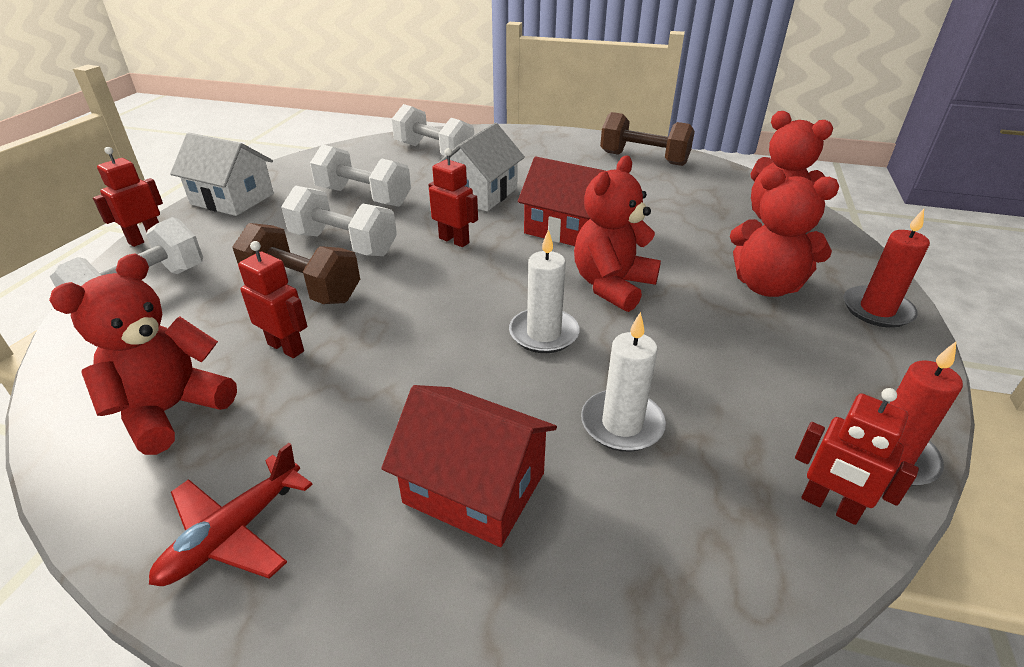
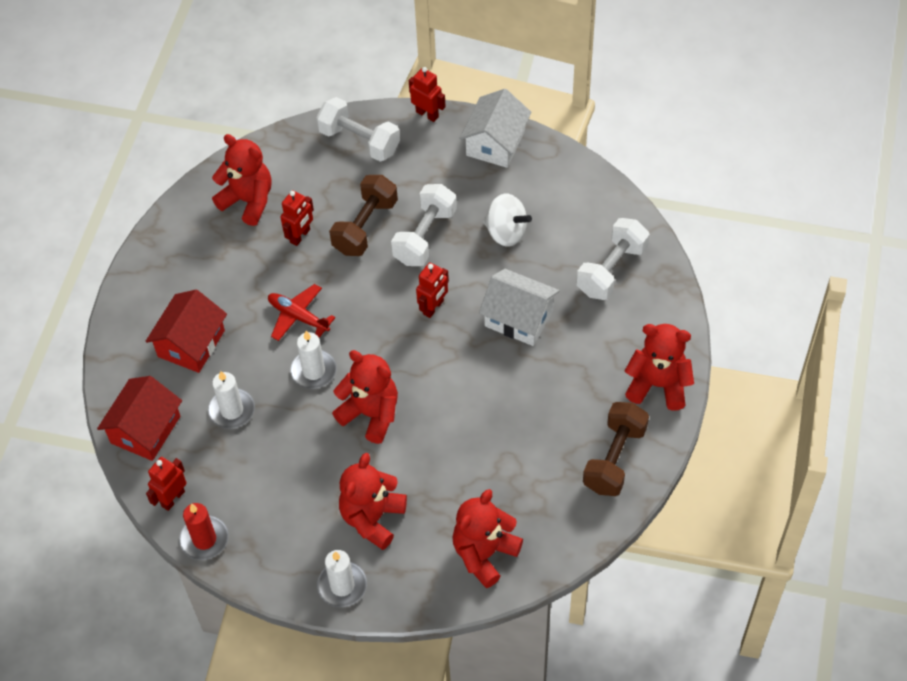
camera: 90 degrees right, 20 degrees up
(233, 533) = (171, 254): red plane -> red plane (298, 317)
(364, 197) = (506, 232): white dumbbell -> white spinning top
(564, 140) = (658, 385): none -> red teddy bear
(565, 228) = (457, 384): red house -> red house (145, 429)
(877, 310) = (342, 586): red candle -> white candle

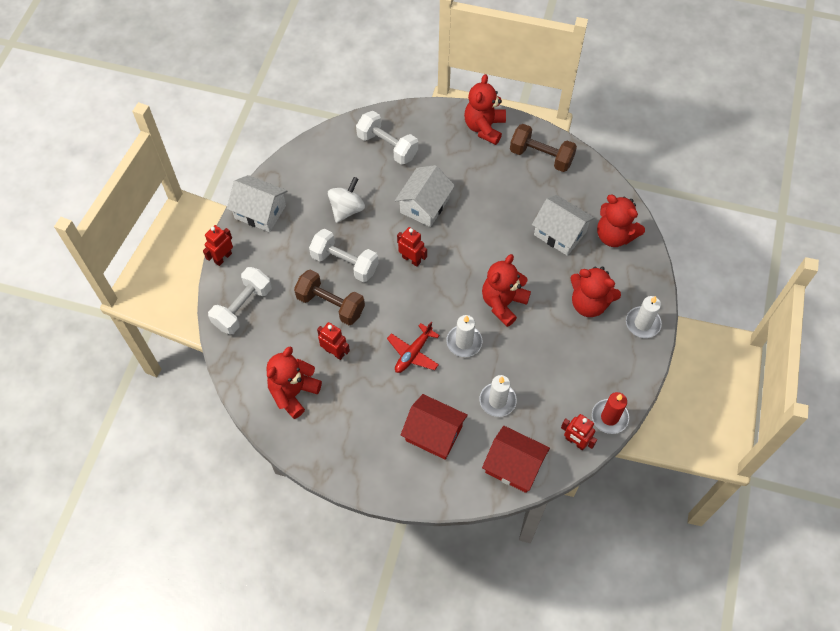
camera: 90 degrees left, 5 degrees up
(484, 483) = (560, 233): none -> white house

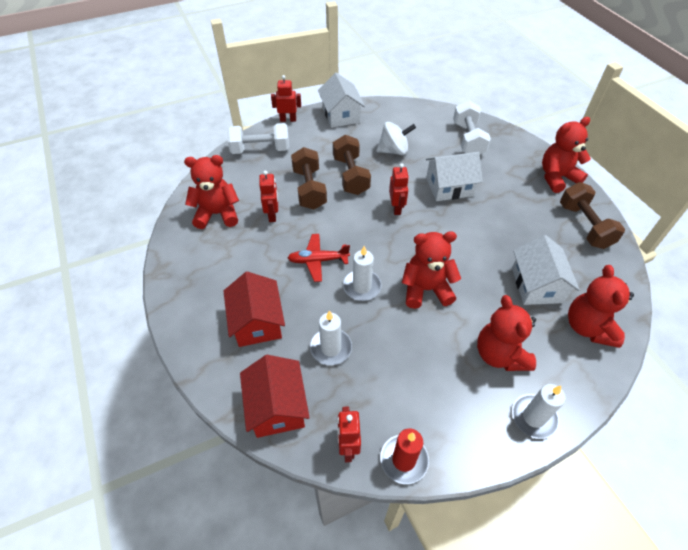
camera: 50 degrees right, 10 degrees down
(345, 263) = (351, 175): white dumbbell -> brown dumbbell

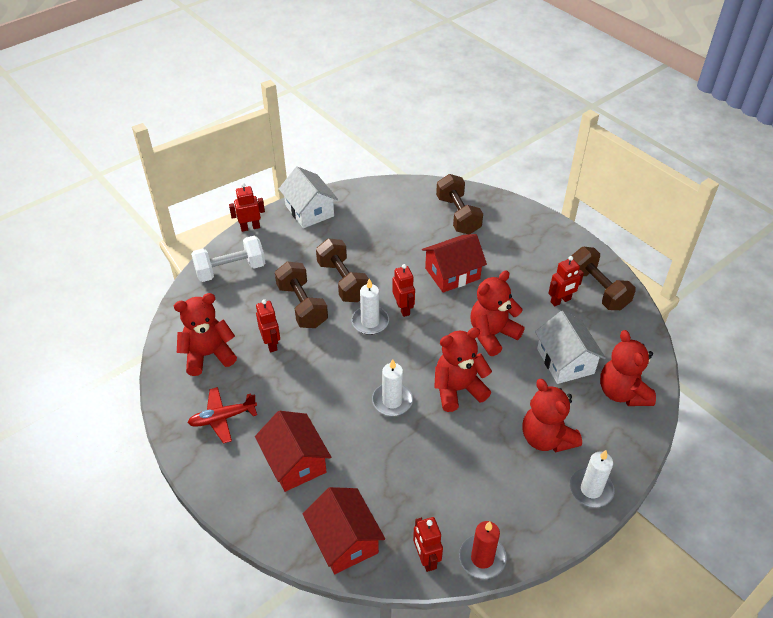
camera: 15 degrees left, 5 degrees down
(318, 260) = (337, 383): red plane -> red plane (222, 418)
(331, 348) = (380, 470): white candle -> white candle (370, 322)
(394, 151) = (381, 243): white spinning top -> none
(449, 187) = (452, 273): white house -> red house
(468, 139) = (458, 215): white dumbbell -> brown dumbbell
(545, 229) = (560, 301): none -> red robot
(557, 177) = (559, 242): red teddy bear -> red teddy bear (492, 334)

